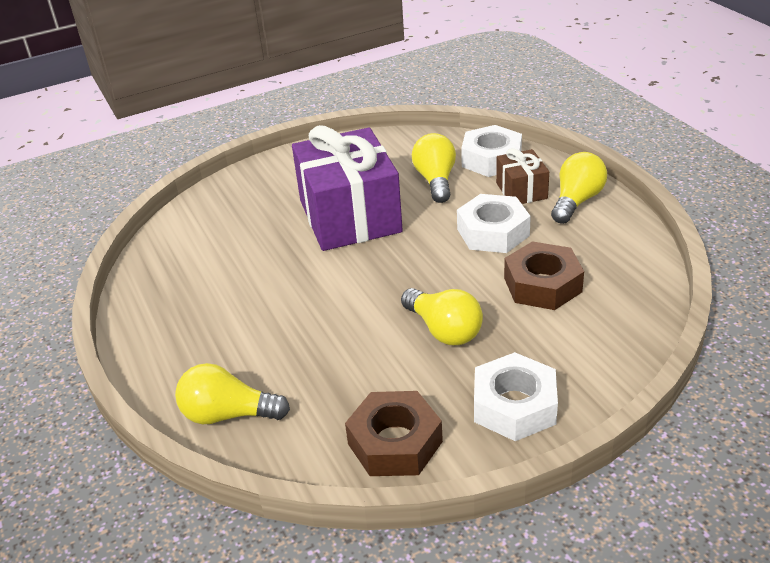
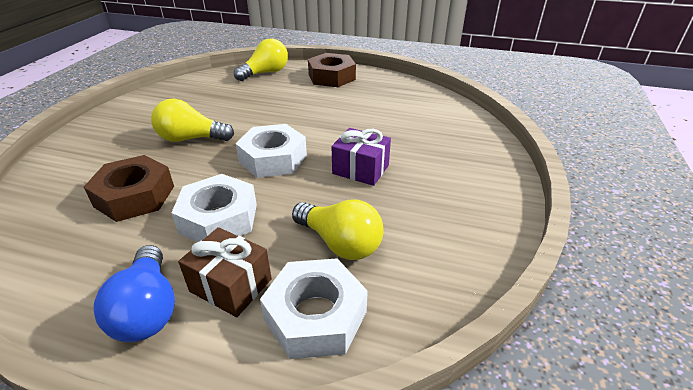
camera: 130 degrees right, 0 degrees up
(349, 216) = (360, 169): purple gift -> purple gift, size x0.48
(395, 443) = (171, 94): brown nut -> brown nut (331, 77)
(514, 406) = (112, 127): white nut -> white nut (273, 159)
(576, 201) = (148, 309): yellow light bulb -> blue light bulb

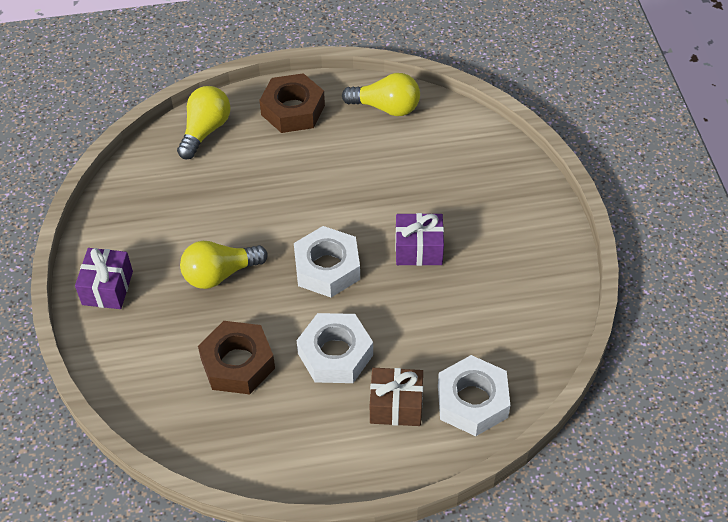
camera: 25 degrees left, 15 degrees up
(110, 124) = (107, 288): none -> purple gift
(148, 309) = (352, 448): blue light bulb -> none
(340, 243) = (451, 336): yellow light bulb -> yellow light bulb (386, 107)

